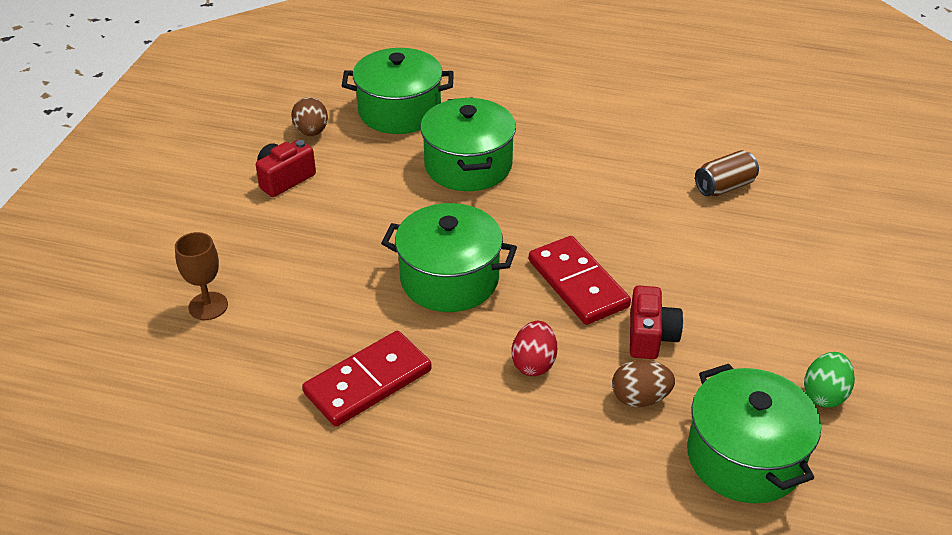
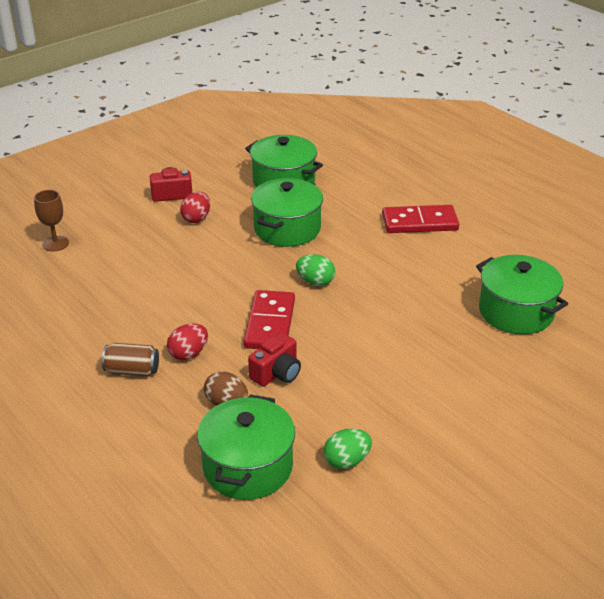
camera: 35 degrees right, 5 degrees down
(311, 132) = (217, 174): brown egg -> none
(350, 197) = (196, 218): none -> red egg
(368, 382) = (88, 319): red domino -> red domino (419, 222)
(449, 279) = (197, 287): green pot -> green pot (516, 312)
(568, 213) = (315, 282): none -> green egg
(724, 187) = (443, 310): brown can -> brown can (132, 370)

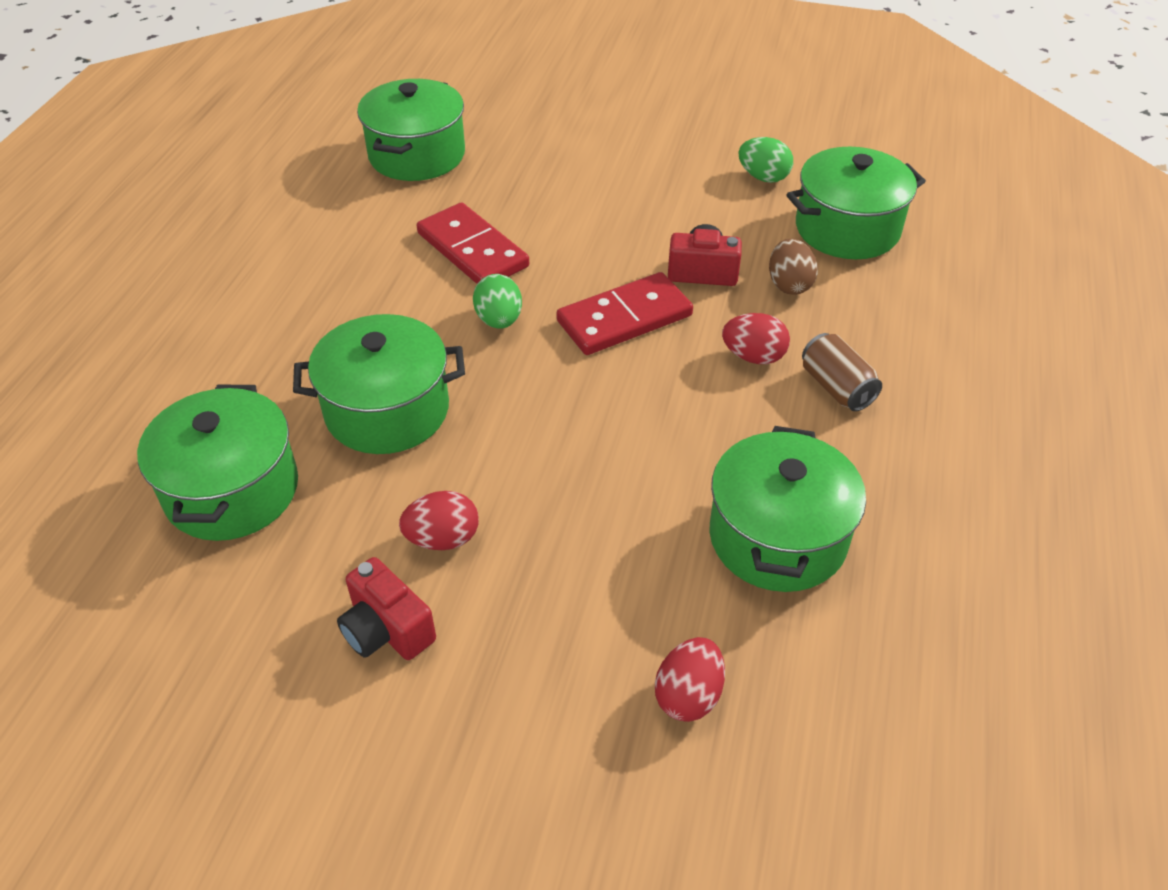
camera: 125 degrees left, 10 degrees up
(55, 243) = (688, 695): brown goblet -> red egg
(82, 299) = (777, 537): none -> green pot
(419, 222) = (266, 287): red domino -> red domino (473, 250)

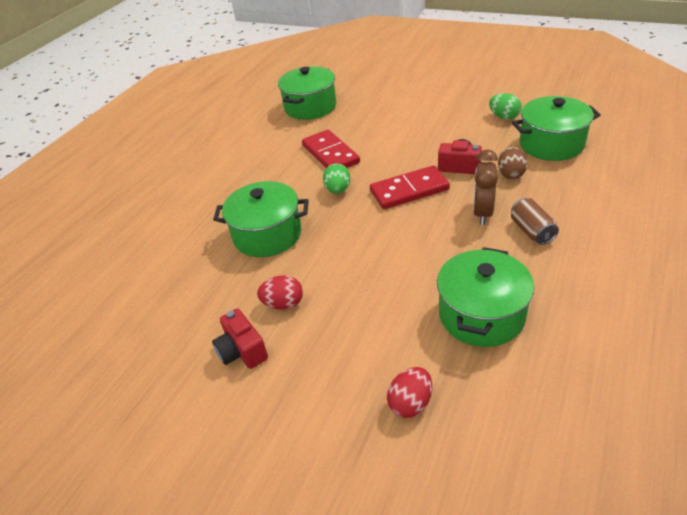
camera: 15 degrees right, 5 degrees down
(232, 490) = (177, 272): green pot -> none
(753, 356) = (482, 212): red egg -> brown clock

